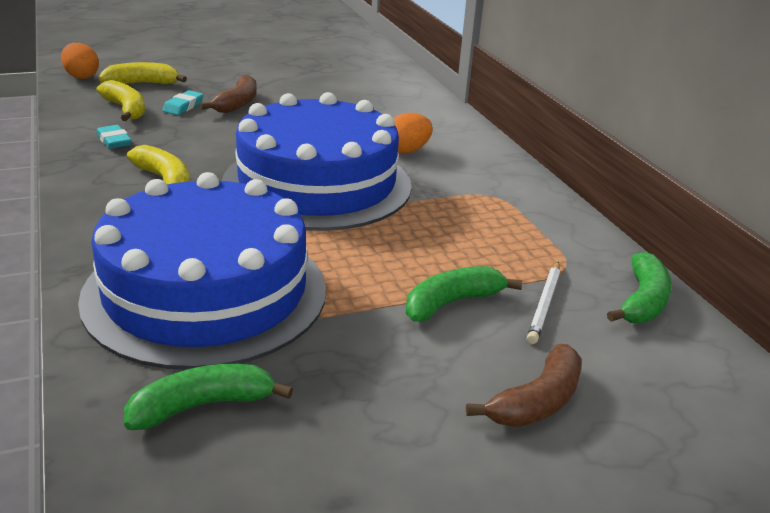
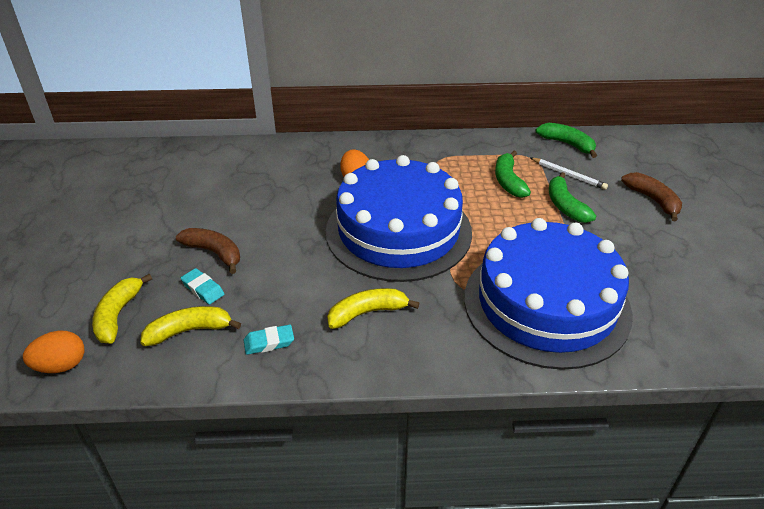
camera: 70 degrees left, 10 degrees up
(202, 406) = (665, 316): green banana -> green banana (508, 181)

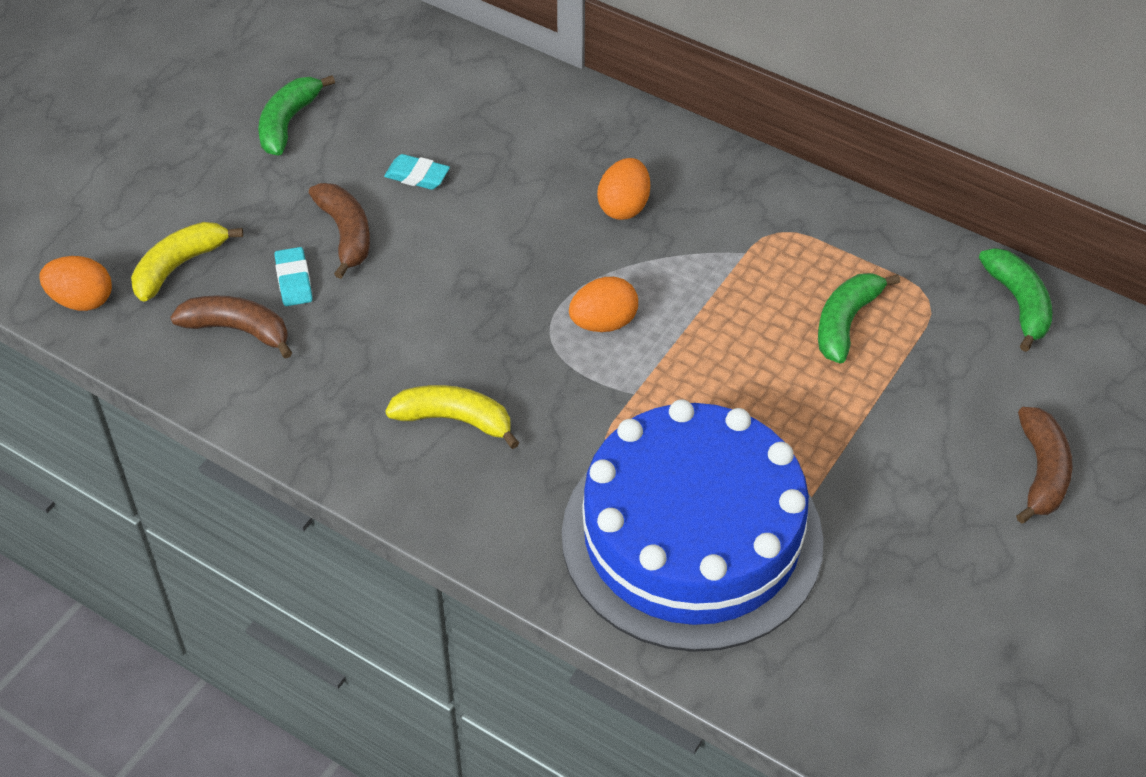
camera: 35 degrees right, 10 degrees up
(189, 331) = (238, 330): yellow banana -> brown banana
(269, 342) = (311, 394): turquoise eraser -> turquoise eraser (417, 176)
(398, 231) = (603, 323): blue cake -> orange egg
(565, 206) = (888, 408): green banana -> green banana (288, 123)
(568, 175) = (954, 360): white pencil -> none

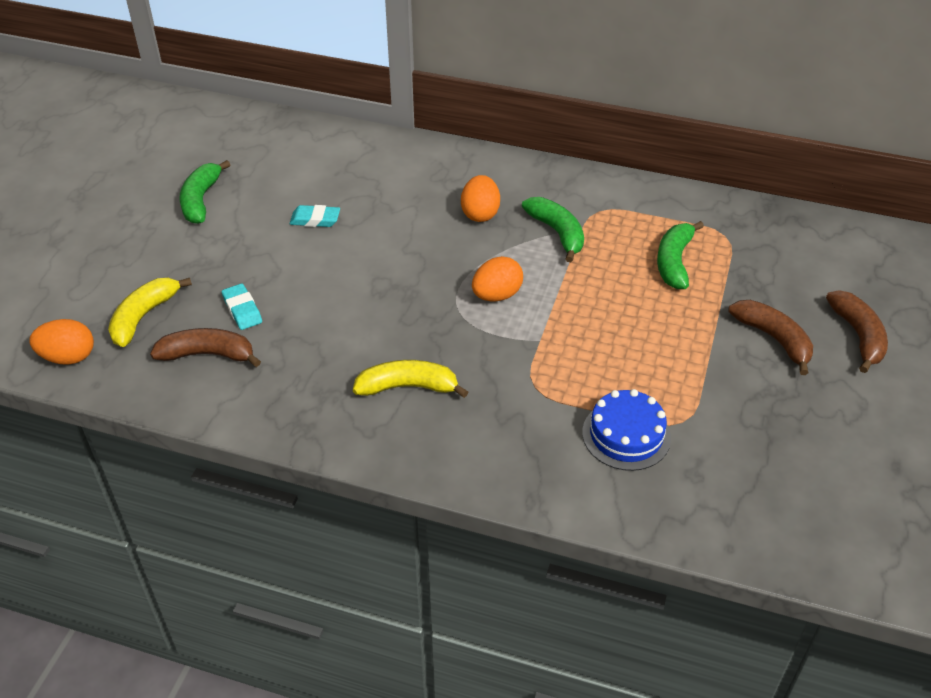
camera: 15 degrees left, 5 degrees down
(346, 234) = (273, 269): brown banana -> brown banana (773, 339)
(692, 537) = (626, 435): blue cake -> blue cake, size x0.42
(1018, 303) = (788, 227): green banana -> green banana (557, 233)

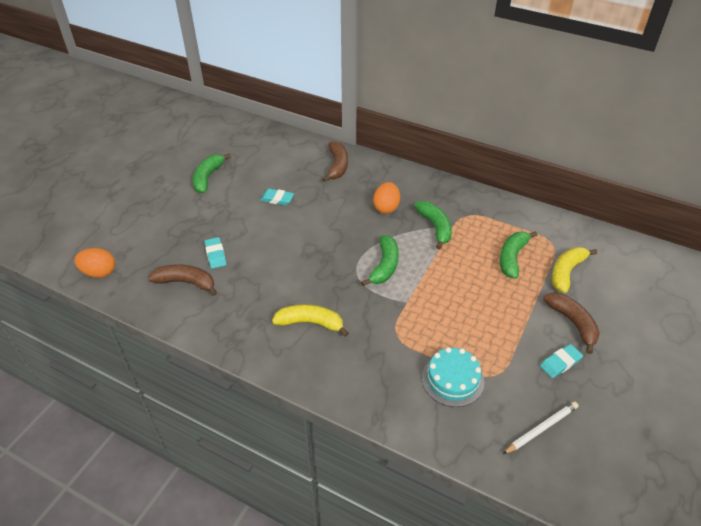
camera: 10 degrees right, 0 degrees up
(143, 316) = (152, 251): yellow banana -> yellow banana (566, 272)
(496, 295) = (384, 266): orange egg -> green banana
(626, 435) = (452, 379): blue cake -> turquoise cake
(758, 481) = (541, 429): none -> white pencil
(767, 393) = (560, 363): none -> turquoise eraser
(858, 336) = (635, 329): brown banana -> brown banana (337, 166)

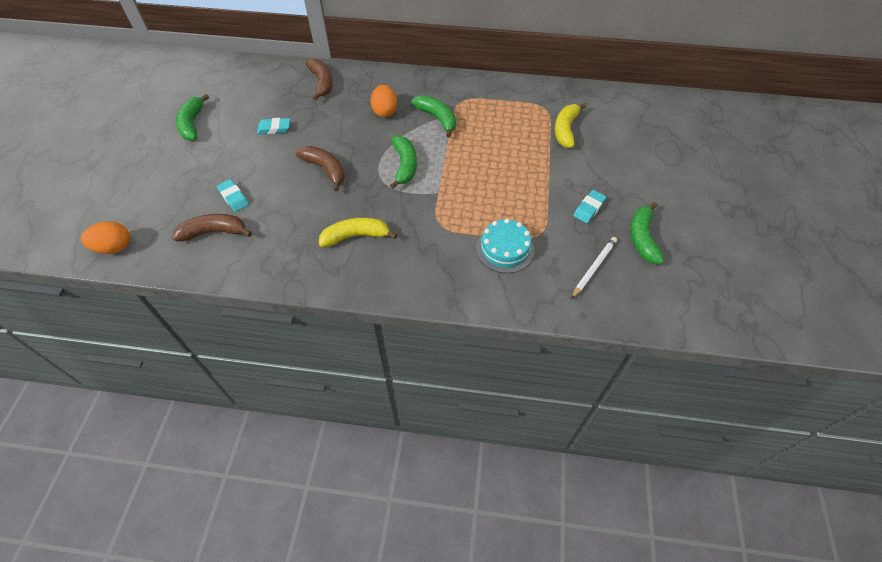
camera: 20 degrees left, 10 degrees up
(512, 258) = (515, 129): green banana -> green banana (642, 238)
(572, 323) = (586, 172): brown banana -> brown banana (325, 169)

